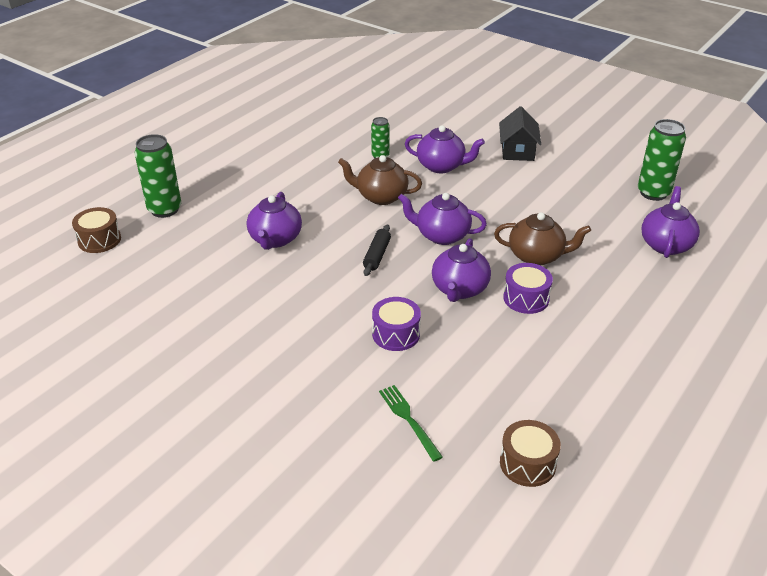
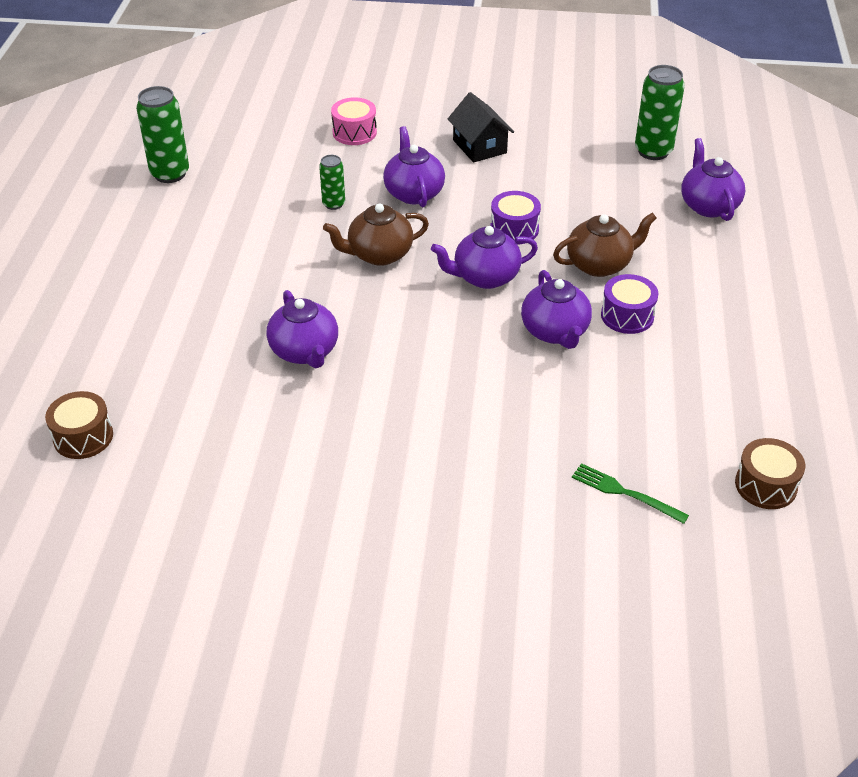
camera: 30 degrees left, 5 degrees up
(165, 209) = (131, 365): green can -> green can (170, 174)
(377, 255) = (436, 327): black rolling pin -> none
(396, 334) = (534, 408): purple drum -> purple drum (514, 229)
(436, 117) = (354, 132): none -> pink drum
(441, 166) = (413, 193): purple teapot -> purple teapot turned 90 degrees counterclockwise

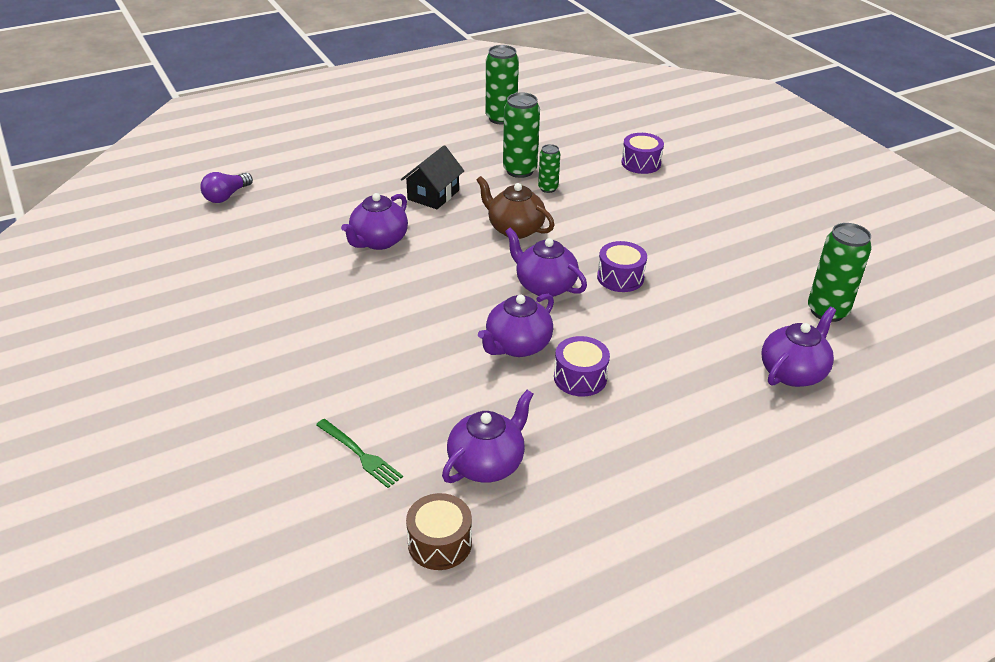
camera: 55 degrees right, 5 degrees down
(83, 437) = (226, 196): brown drum -> purple light bulb
(282, 206) = (519, 170): none -> green can
(354, 132) = (641, 163): pink drum -> purple drum
(413, 193) = (604, 215): purple teapot -> purple teapot (487, 463)
(479, 146) = (702, 221): black house -> black house (433, 195)
(599, 264) = (629, 338): brown teapot -> none
(624, 493) = (360, 455): green fork -> green fork turned 135 degrees clockwise

